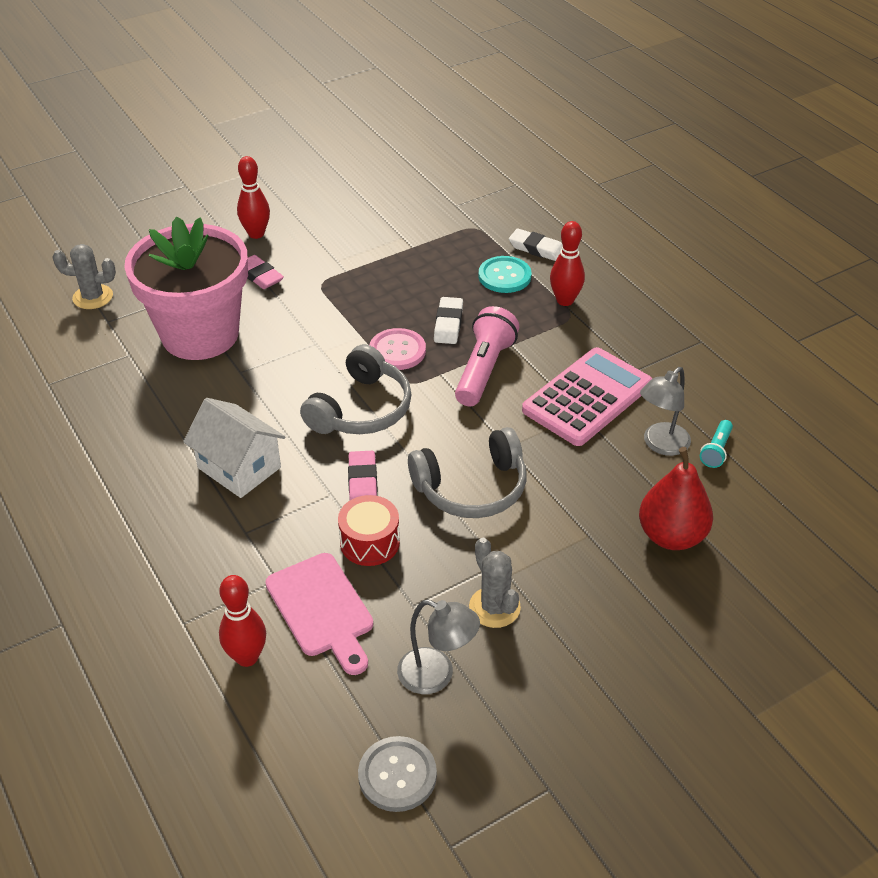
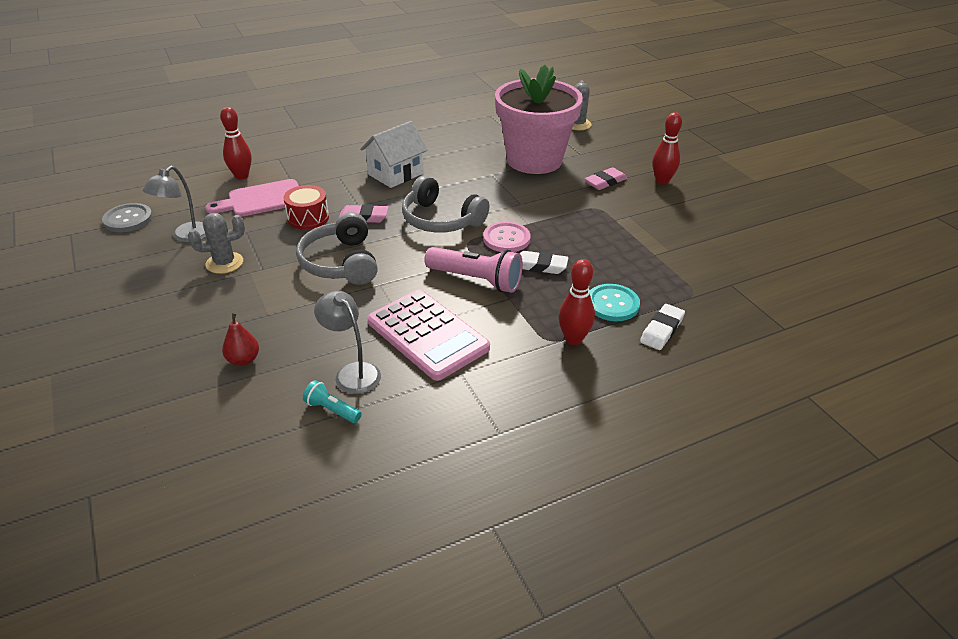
camera: 95 degrees right, 5 degrees down
(671, 536) = (243, 360): red pear -> red pear, size x0.56

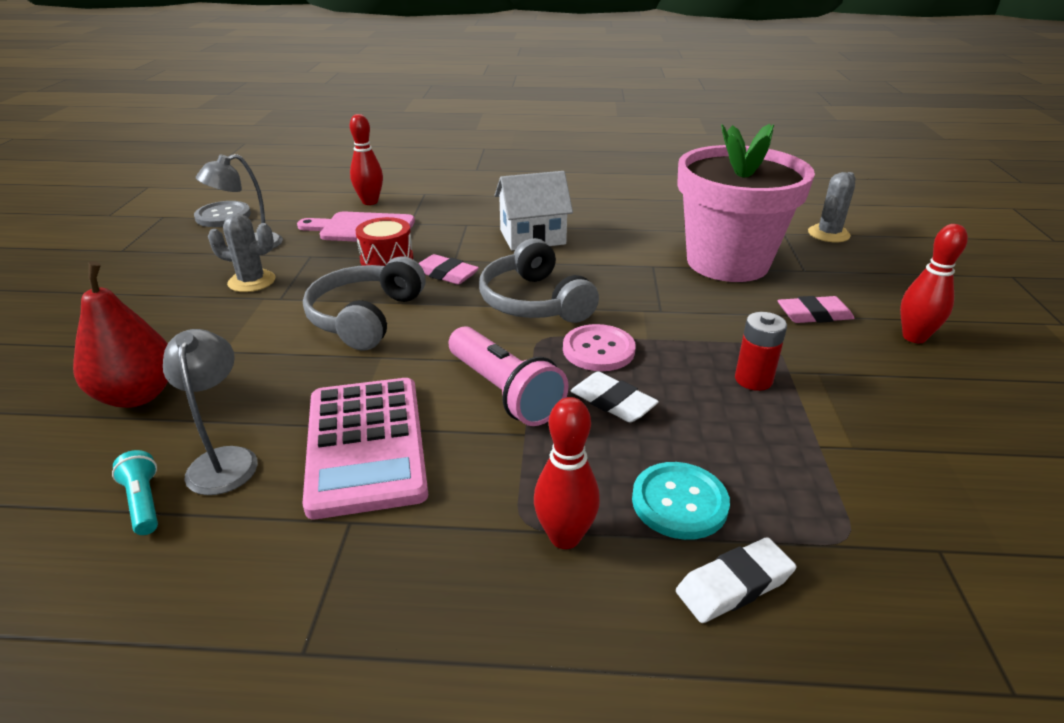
camera: 30 degrees right, 5 degrees down
(243, 360) = (137, 395): red pear -> red pear, size x1.80
(601, 230) = (753, 380): none -> red battery

